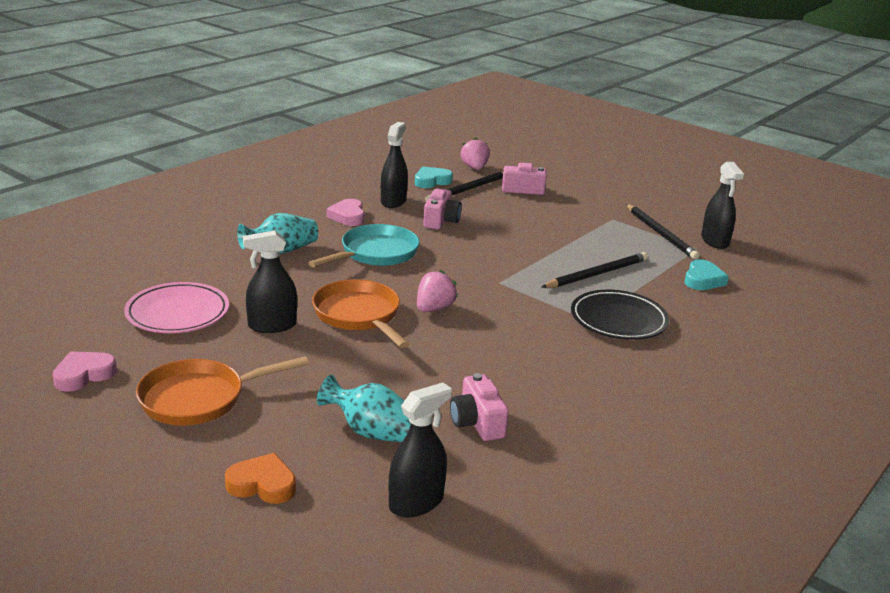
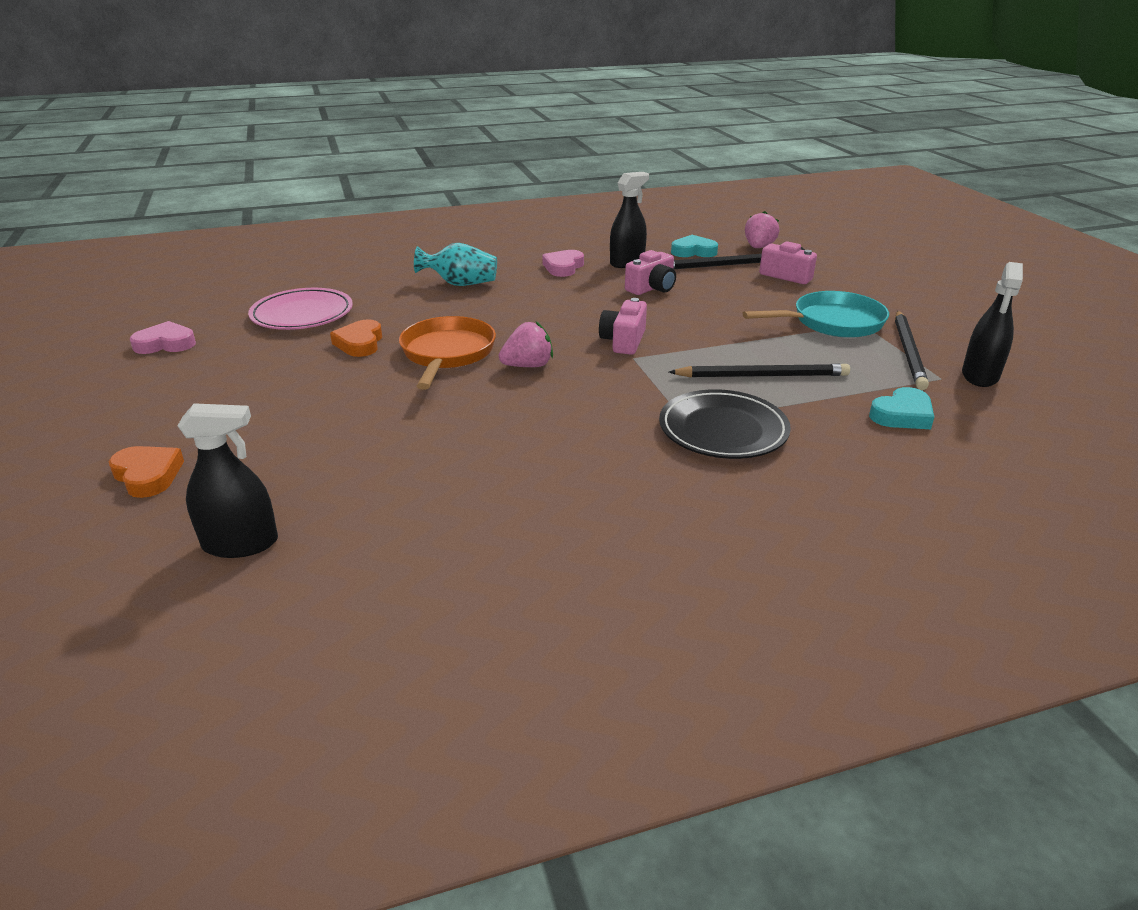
camera: 35 degrees right, 5 degrees up
(199, 398) = (213, 386): orange pan -> none
(272, 325) = (360, 343): black spray bottle -> orange heart
(372, 432) = (302, 462): turquoise vase -> none
(375, 253) = (543, 304): turquoise pan -> turquoise pan (832, 323)
(477, 422) = (411, 487): pink camera -> pink camera (623, 341)

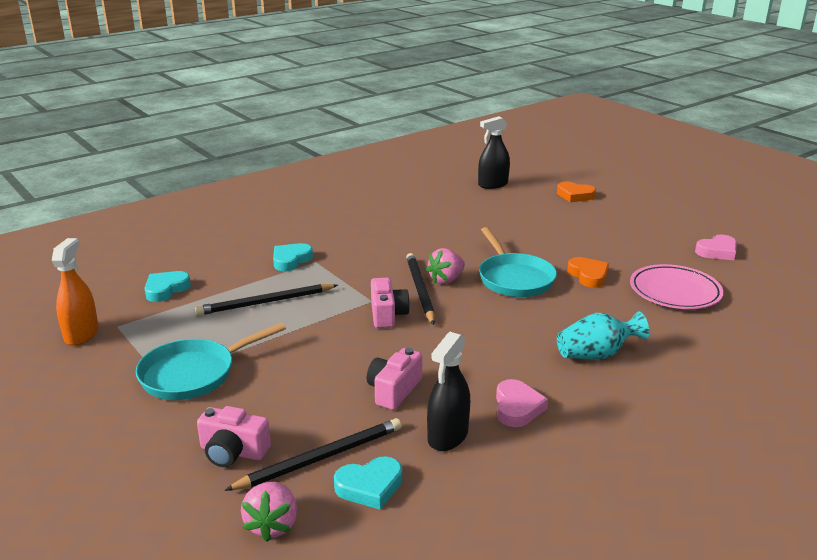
camera: 160 degrees right, 5 degrees down
(447, 354) = (514, 279): orange pan -> turquoise pan
(723, 430) = (291, 260): black plate -> turquoise heart
(908, 352) = (131, 349): black pencil -> black pencil (420, 290)
(980, 376) = (81, 334): black spray bottle -> orange spray bottle

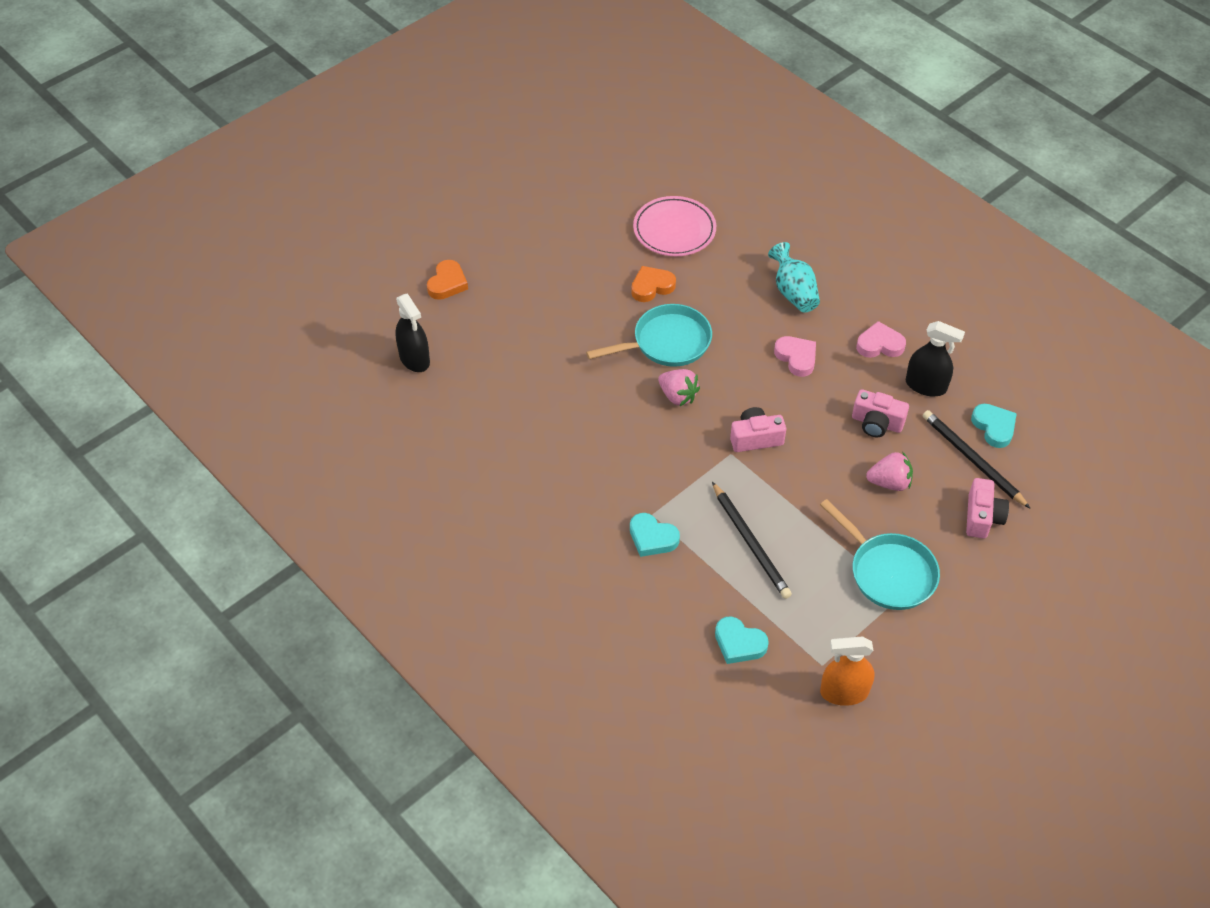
camera: 95 degrees left, 25 degrees up
(272, 525) = (1047, 477): pink strawberry -> pink strawberry (889, 482)
(420, 290) = (703, 416): black pencil -> none
(717, 251) = (586, 188): pink heart -> pink heart (796, 357)

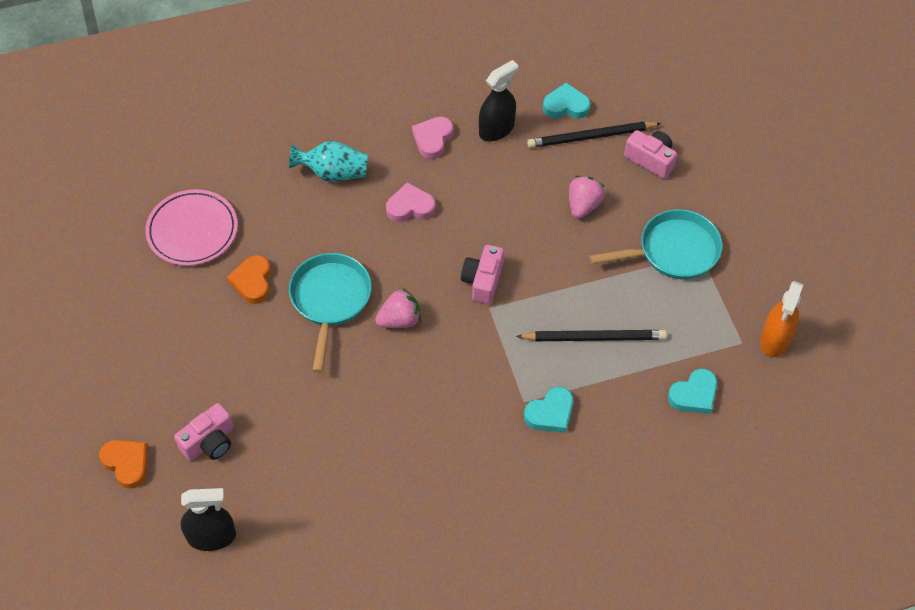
camera: 65 degrees left, 5 degrees up
(876, 423) = (516, 183): pink camera -> pink camera (209, 442)

